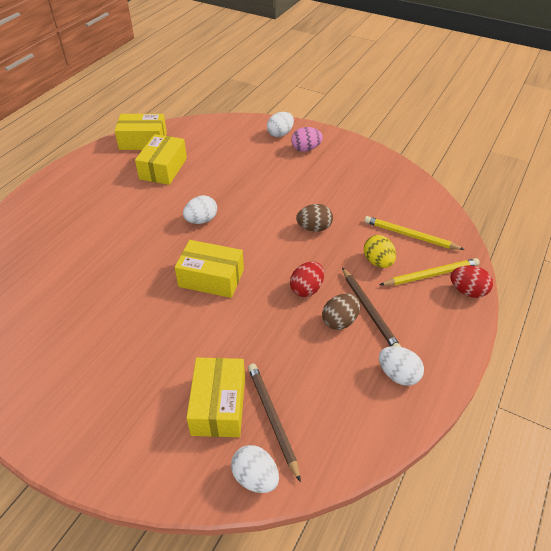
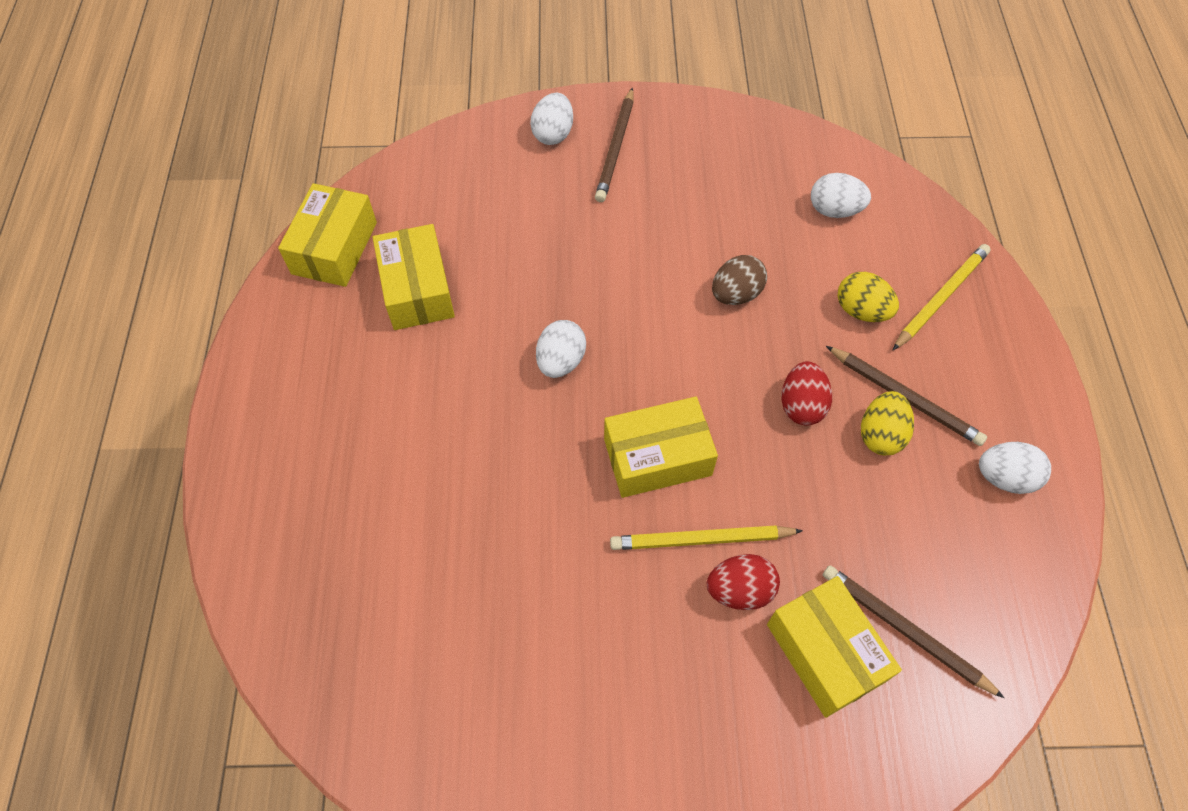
camera: 30 degrees left, 15 degrees up
(143, 141) = (334, 248): yellow box -> yellow box turned 45 degrees counterclockwise
(255, 477) = (945, 724): white egg -> white egg (834, 210)
(306, 149) = (615, 148): pink egg -> brown pencil
(340, 321) = (880, 434): brown egg -> yellow egg
(410, 235) = (872, 244): yellow pencil -> yellow pencil (701, 539)
(467, 291) = (1000, 302): red egg -> red egg (739, 590)

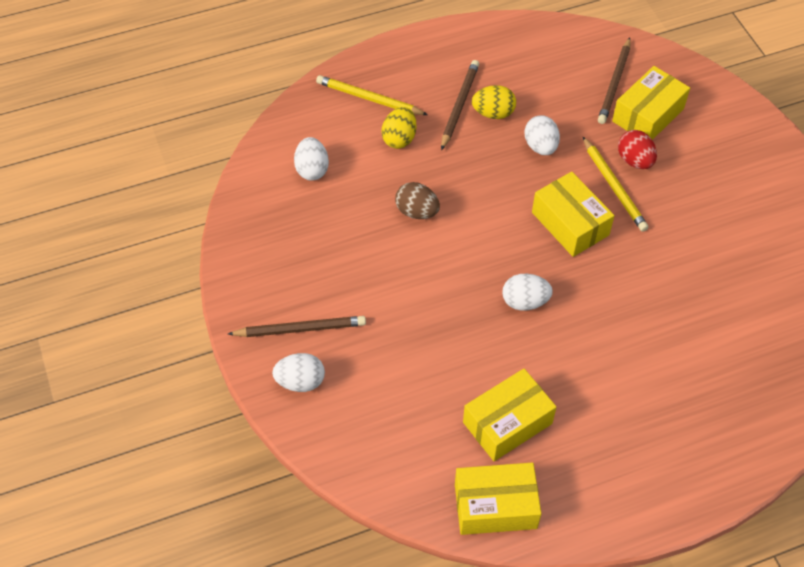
camera: 110 degrees left, 5 degrees down
(801, 405) = (491, 156): red egg -> none
(1004, 477) = (493, 52): white egg -> white egg (540, 146)

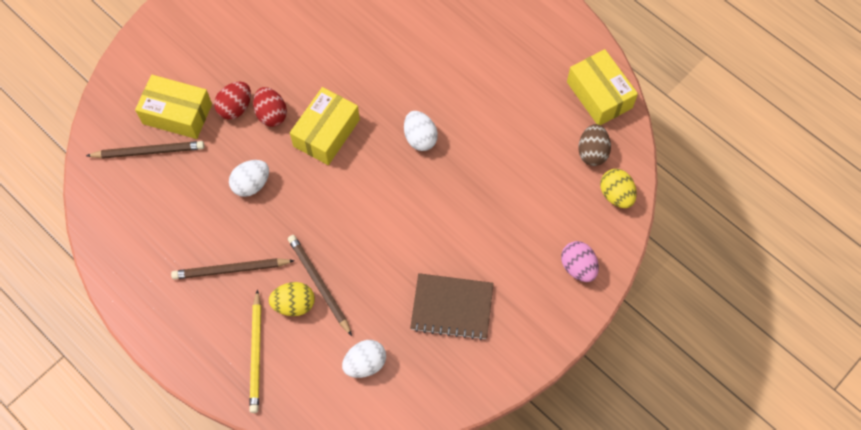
camera: 115 degrees left, 10 degrees up
(300, 329) = (532, 291): brown pencil -> brown pencil (319, 284)
(300, 381) = (578, 267): white egg -> pink egg
(324, 255) = (452, 307): none -> brown notebook
(417, 212) = (370, 254): brown egg -> brown egg (592, 152)
(493, 113) = (228, 237): yellow egg -> yellow egg (616, 195)
(507, 423) = (531, 111): yellow box -> none
(613, 186) = (271, 114): yellow pencil -> red egg

